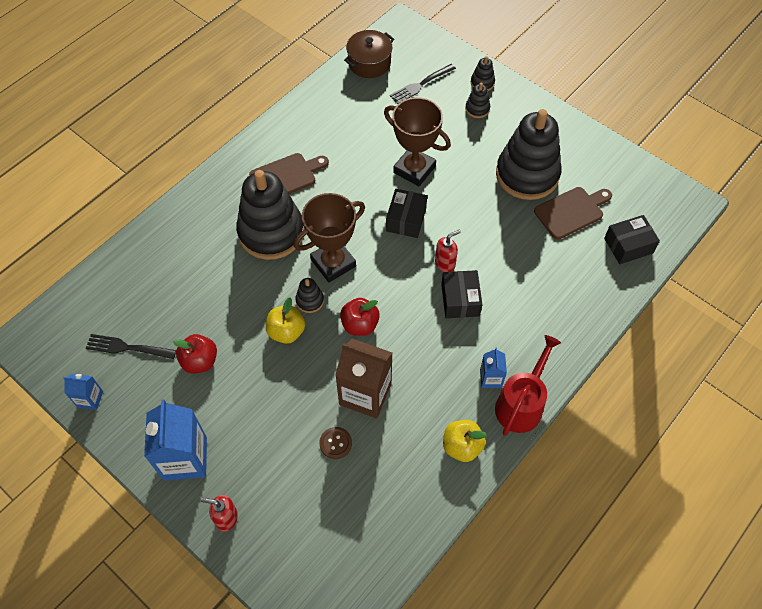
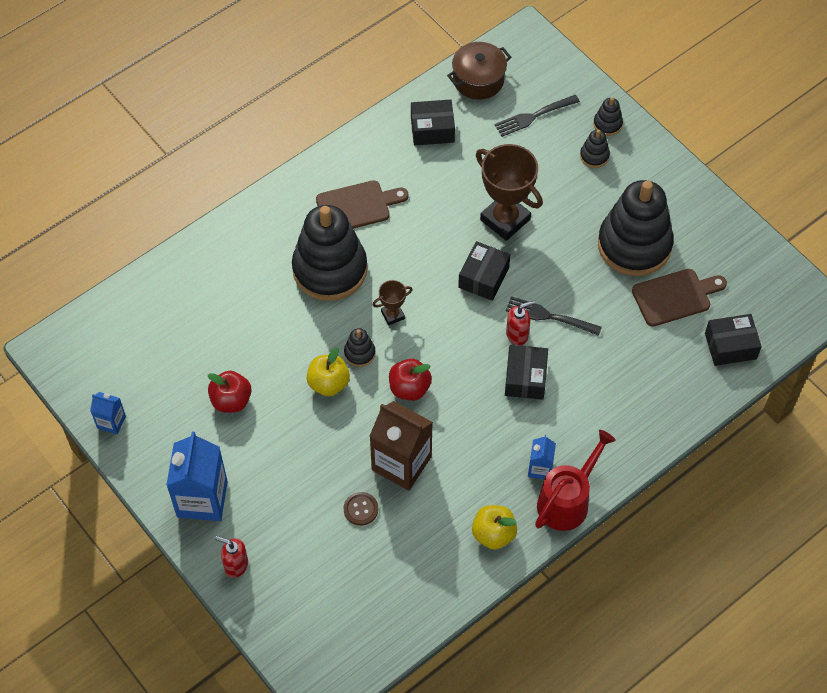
camera: 10 degrees right, 0 degrees up
(128, 347) = (157, 374): black fork -> black fork (550, 316)
(333, 263) = (392, 315): brown trophy -> brown trophy, size x0.49
(339, 106) = (432, 129): none -> black box

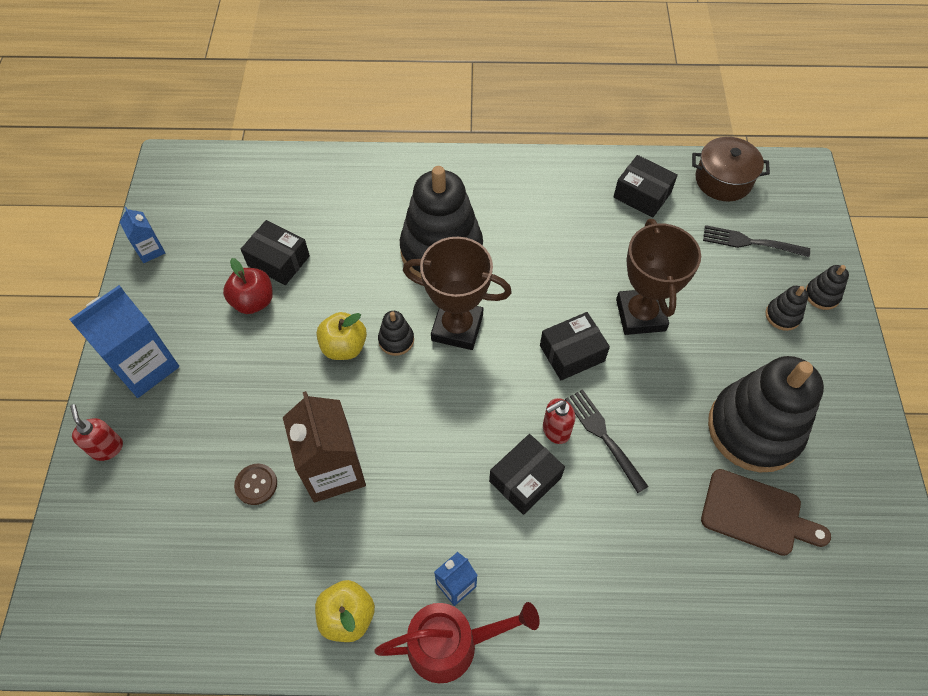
camera: 40 degrees right, 0 degrees up
(357, 206) = (515, 215): brown cutting board -> none
(392, 315) = (457, 328): brown trophy -> brown trophy, size x2.06
(409, 388) = (408, 405): red apple -> none
(517, 335) = (555, 430): red soap dispenser -> red soap dispenser turned 135 degrees clockwise
(730, 346) = (778, 616): black box -> black box (278, 261)

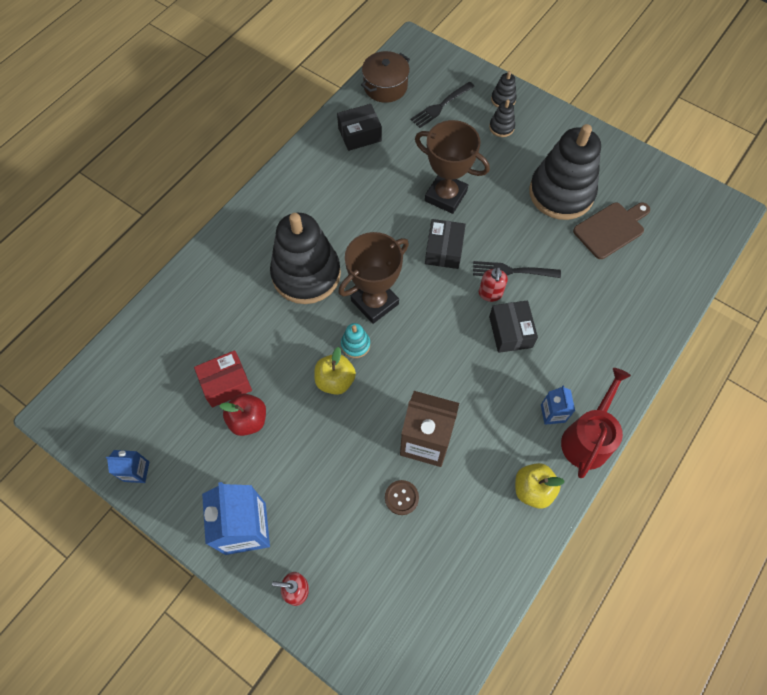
camera: 55 degrees left, 5 degrees up
(278, 261) = (226, 383): black box -> red box
(396, 340) = (355, 345): black stacking toy -> turquoise stacking toy

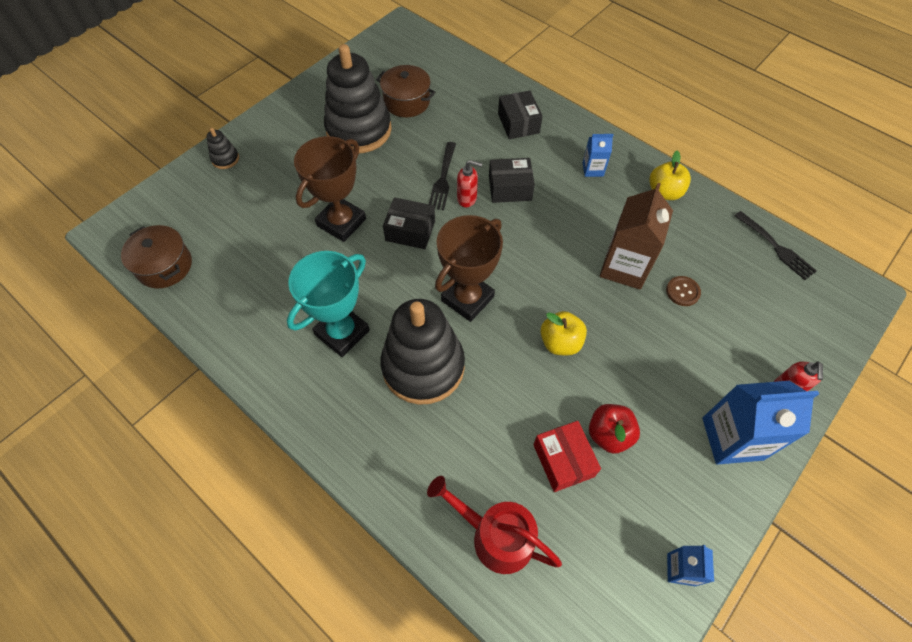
camera: 85 degrees left, 5 degrees down
(334, 213) = (342, 333): none -> turquoise trophy
(355, 345) = (518, 320): turquoise stacking toy -> none
(359, 134) = (231, 298): black box -> black box (518, 123)
(375, 302) = (467, 299): brown trophy -> brown trophy turned 75 degrees clockwise
(441, 105) = (214, 214): black fork -> black fork (775, 247)
(501, 127) = (263, 165): black stacking toy -> none
(587, 439) = (615, 150): red watering can -> red watering can (496, 536)
(611, 229) = (407, 102): brown cutting board -> brown pot

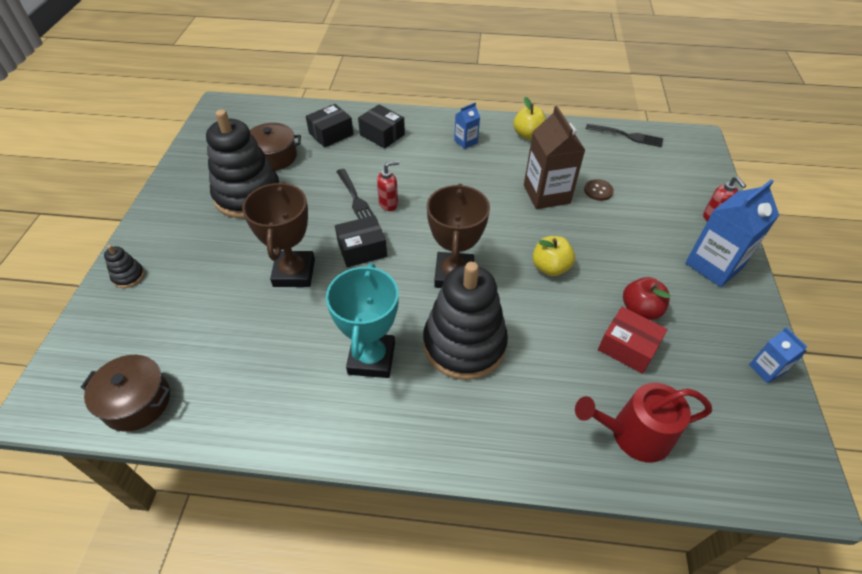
camera: 35 degrees left, 10 degrees down
(510, 188) = (416, 181): black box -> black box (331, 134)

